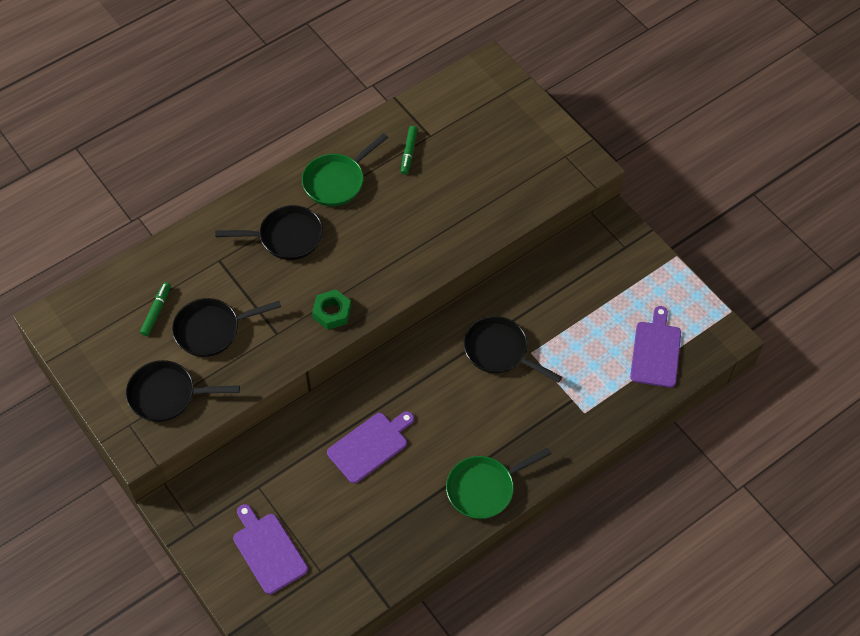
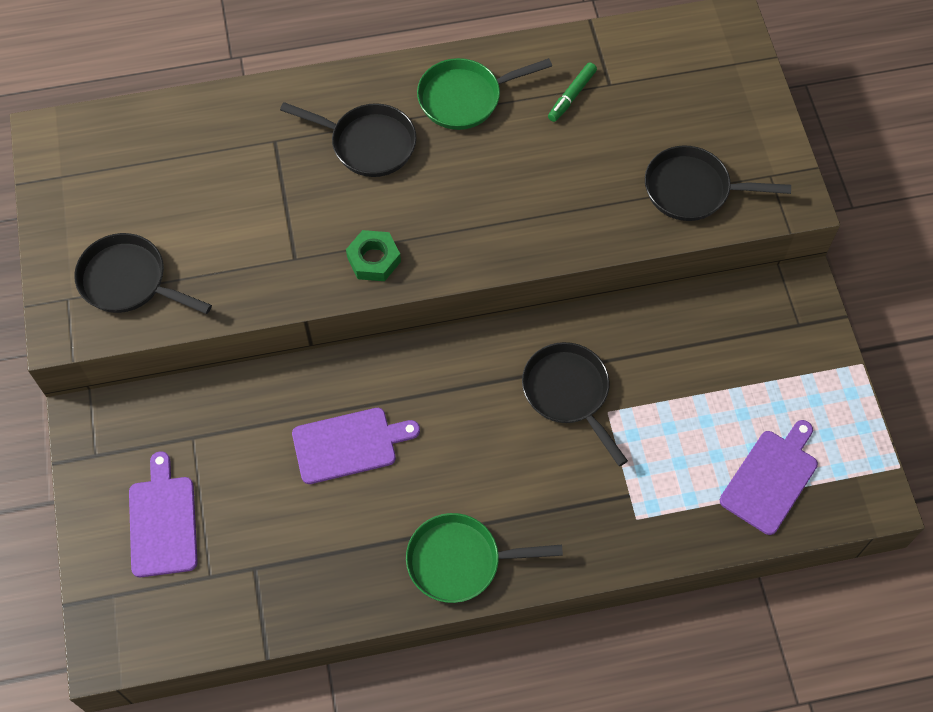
camera: 25 degrees right, 5 degrees up
(156, 311) = (170, 174): green marker -> none
(212, 330) = (221, 223): black pan -> black pan (692, 189)

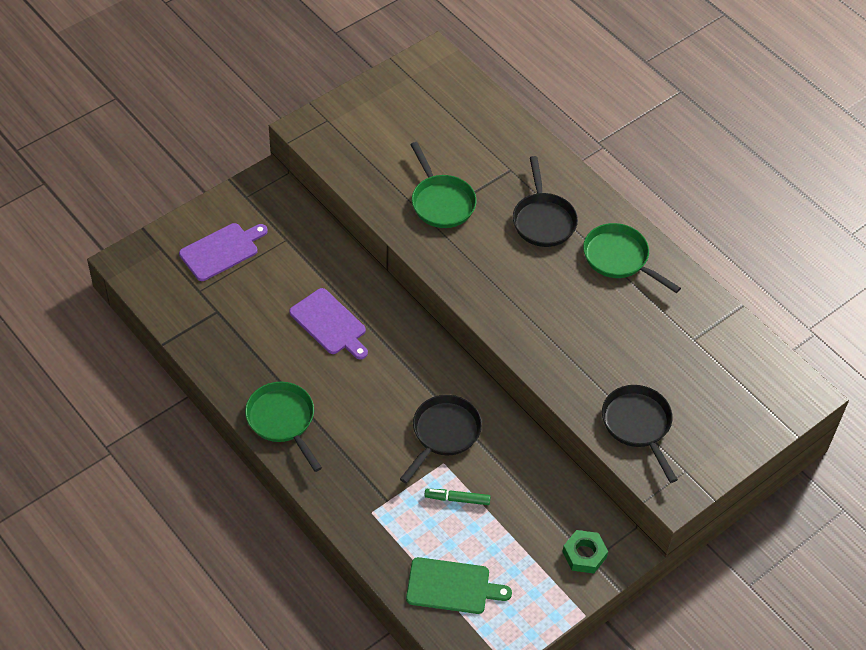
camera: 60 degrees right, 10 degrees down
(128, 281) = (358, 143): black pan -> none
(277, 234) = (441, 202): none -> green pan
(374, 259) = (456, 261): green nut -> green nut (584, 554)
(571, 96) = (666, 320): green marker -> green marker (457, 499)
(771, 478) = (452, 586): purple cutting board -> green cutting board

